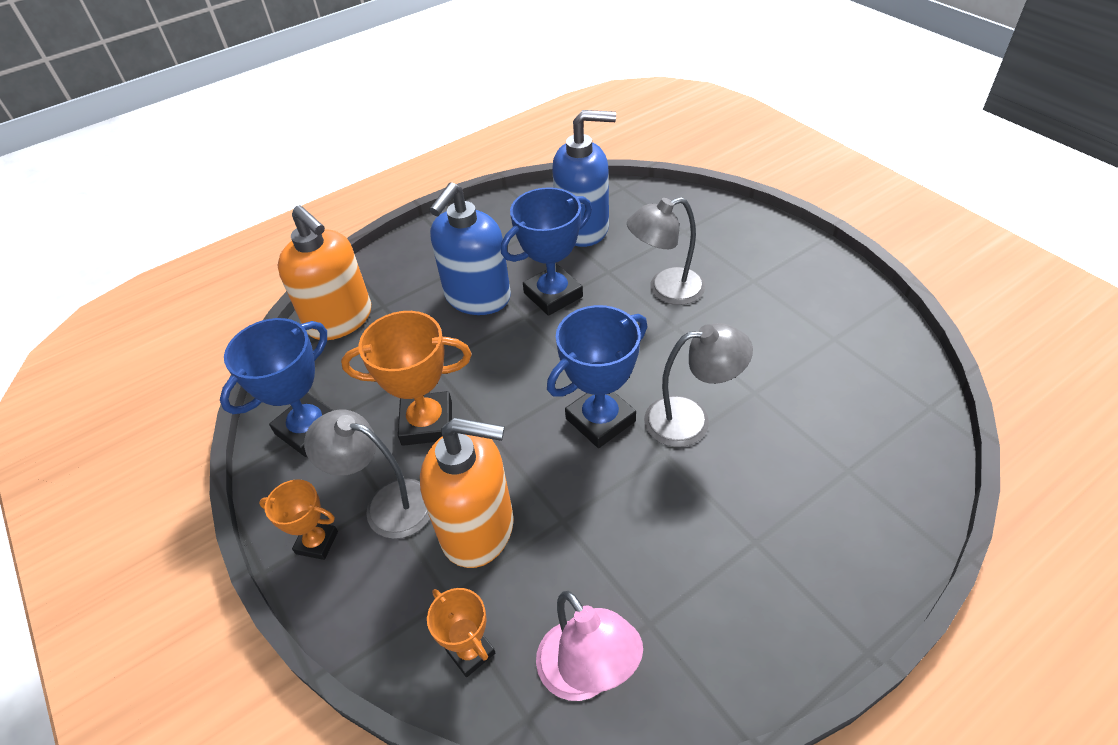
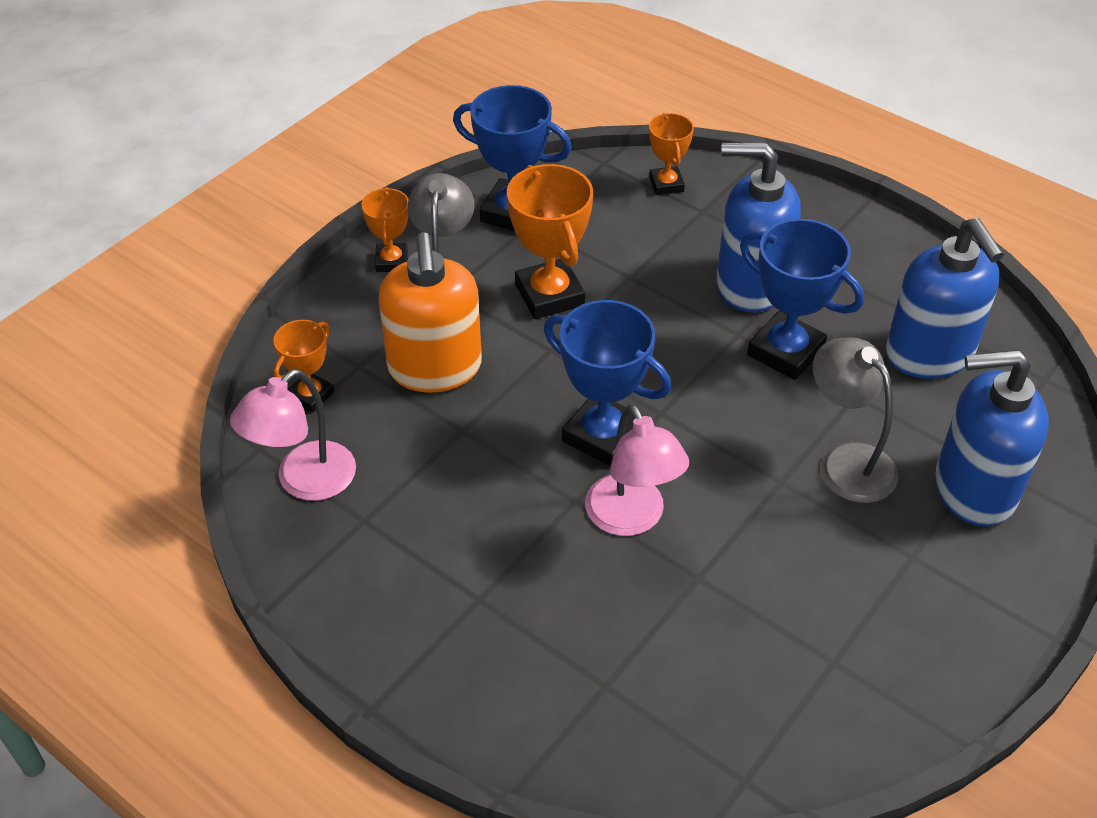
camera: 70 degrees right, 0 degrees up
(340, 319) = (666, 184): orange soap dispenser -> orange trophy
(690, 419) = (632, 518): grey lamp -> pink lamp
(704, 239) = (973, 489): none -> blue soap dispenser

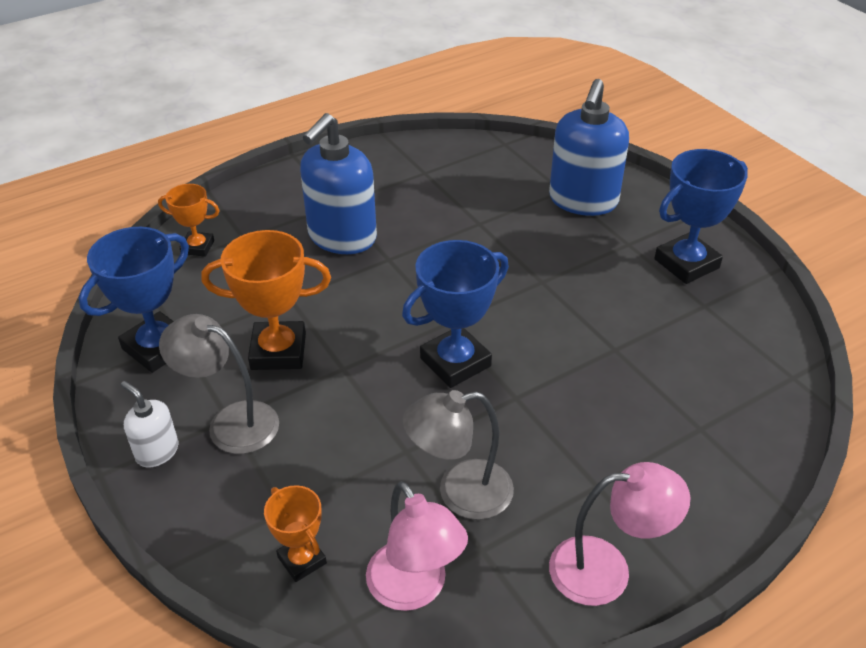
camera: 70 degrees left, 5 degrees down
(391, 261) = (157, 451): orange trophy -> white soap dispenser
(435, 368) = (321, 452): orange soap dispenser -> none
(632, 518) = (547, 369): pink lamp -> pink lamp (606, 569)
(785, 352) = (420, 241): blue trophy -> blue trophy (686, 263)
(846, 461) = (537, 246): grey lamp -> grey lamp (460, 493)
(929, 354) = (459, 180): blue soap dispenser -> none

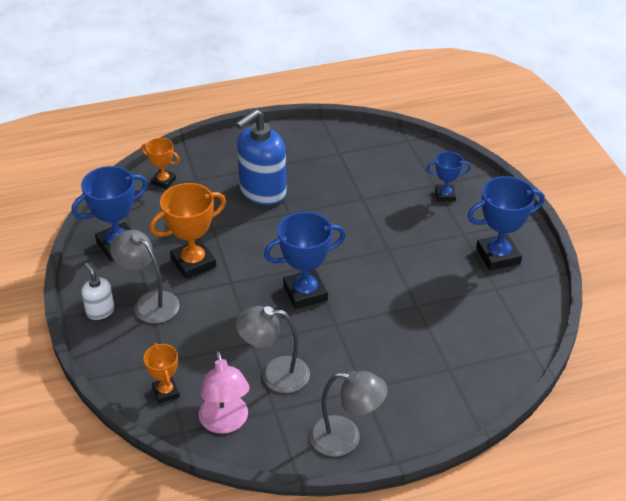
camera: 15 degrees right, 0 degrees up
(278, 351) = (193, 263): orange trophy -> orange trophy turned 45 degrees counterclockwise
(583, 201) = (445, 195): blue soap dispenser -> blue trophy
(606, 569) = (345, 438): pink lamp -> grey lamp

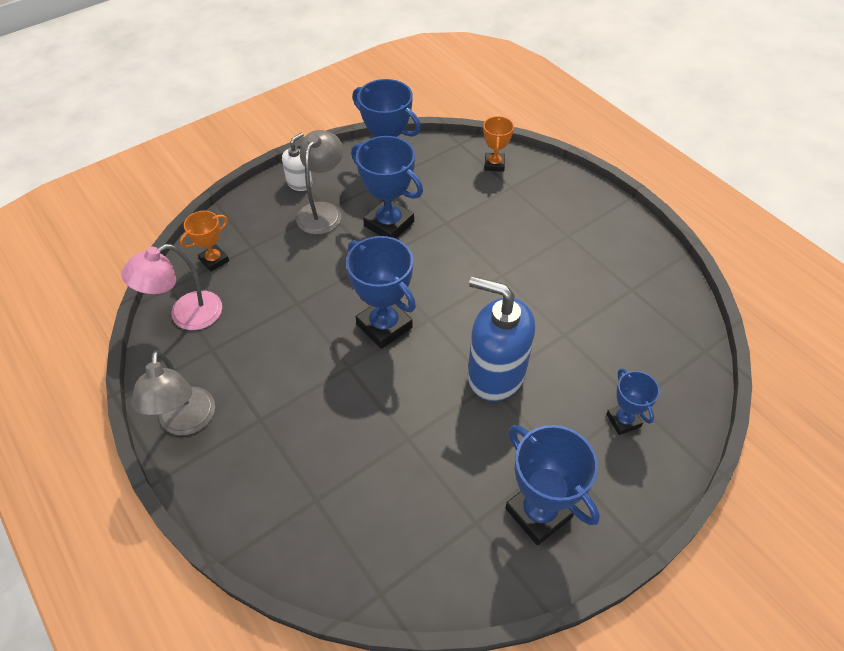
camera: 70 degrees right, 10 degrees up
(193, 263) = (389, 224): orange trophy -> blue trophy
(262, 192) = (523, 242): blue soap dispenser -> blue soap dispenser (495, 374)
(275, 374) = (258, 335): grey lamp -> none

